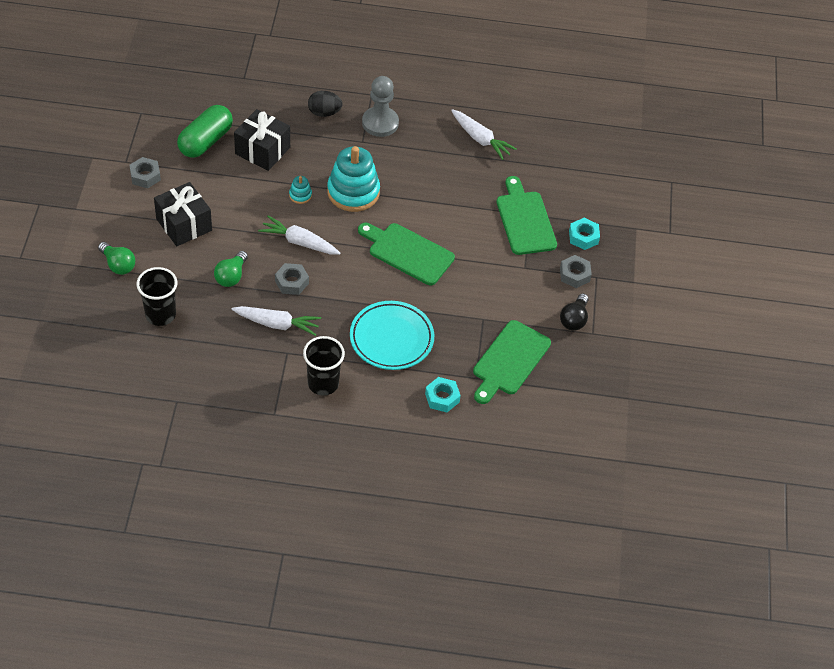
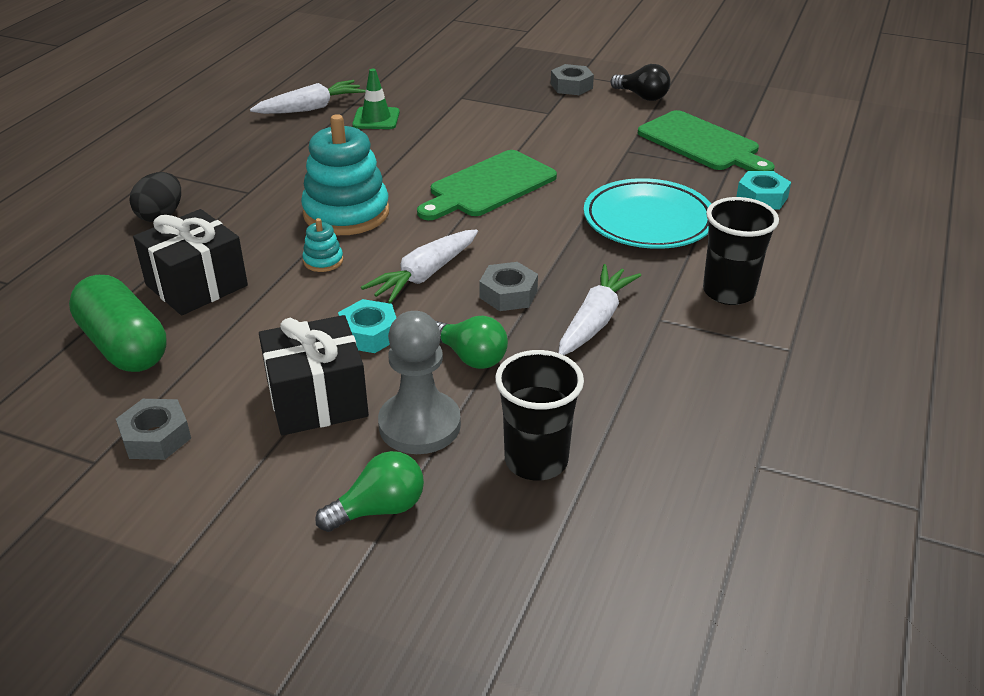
camera: 70 degrees left, 15 degrees down
(380, 123) = (222, 173): grey pawn -> grey pawn (419, 425)
(478, 176) = (376, 119): none -> green traffic cone
(525, 220) = (469, 101): green cutting board -> none
(583, 237) = (513, 73): turquoise nut -> turquoise nut (369, 334)

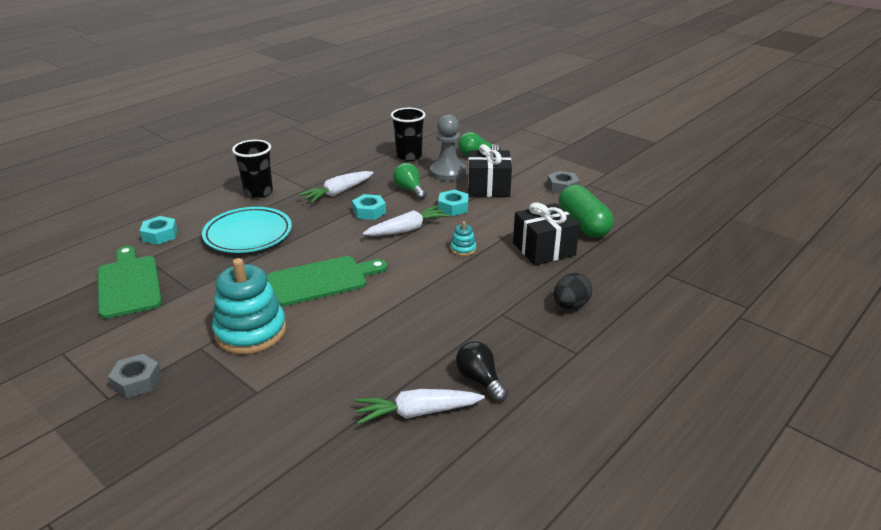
camera: 160 degrees left, 5 degrees down
(346, 213) = (434, 279): turquoise stacking toy -> turquoise stacking toy (250, 332)
(376, 119) = (360, 378): green traffic cone -> none
(508, 294) = (369, 212): grey nut -> turquoise nut
(642, 96) = (95, 348): black light bulb -> black light bulb (480, 380)

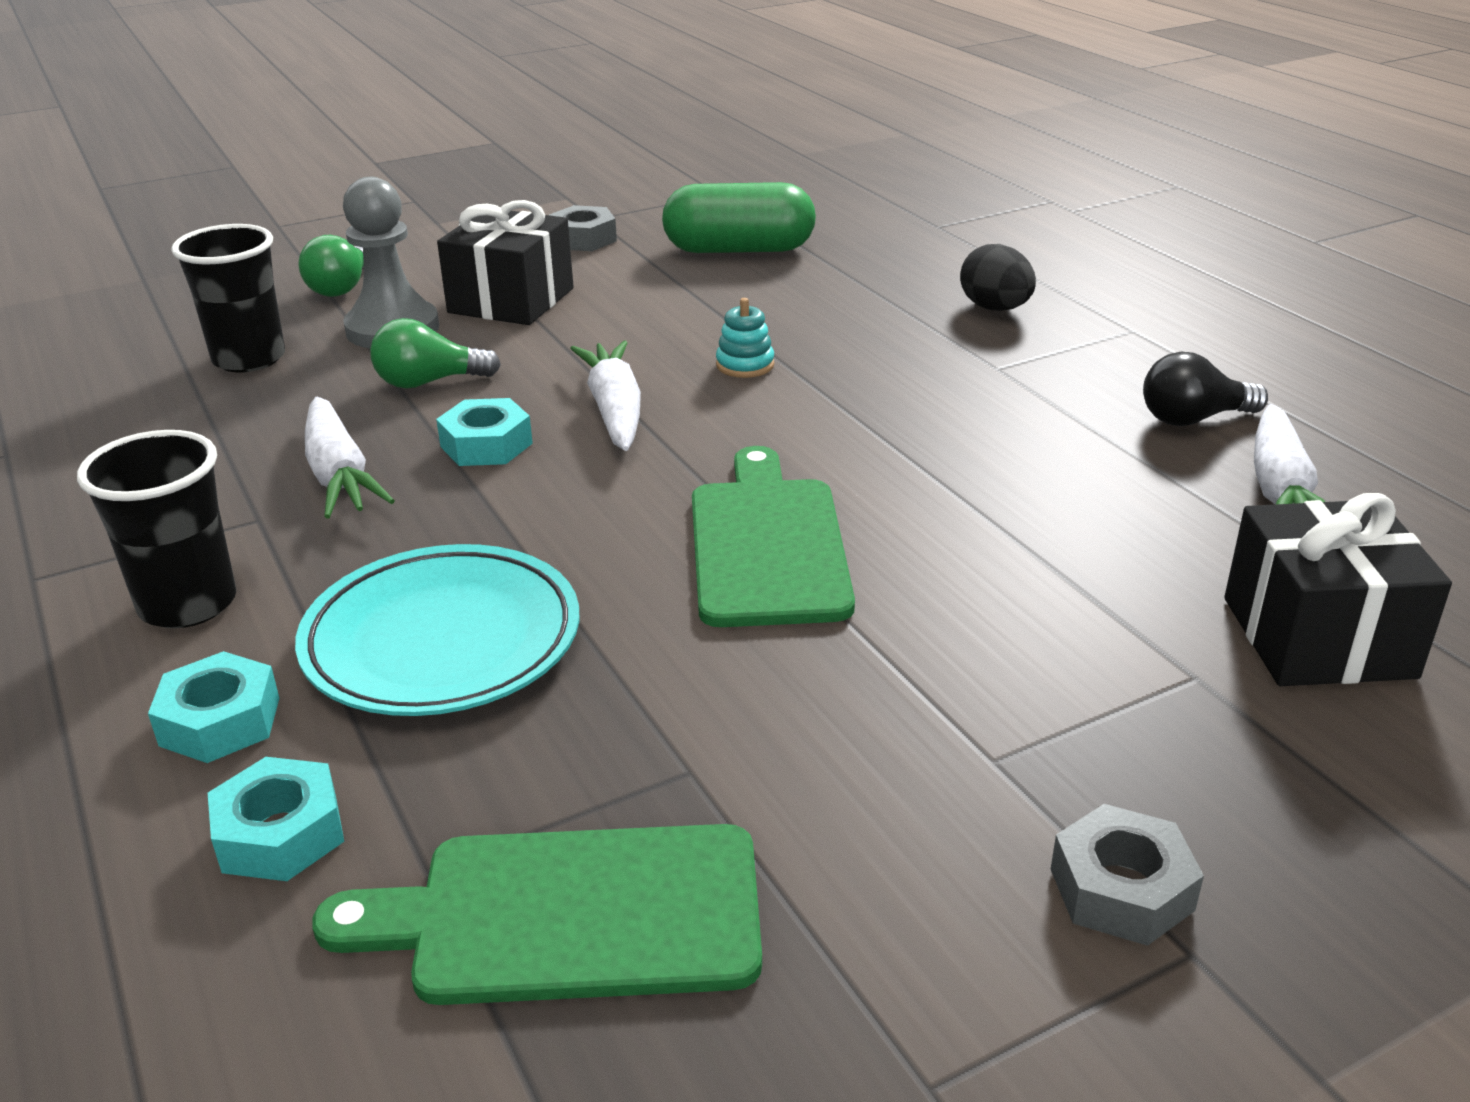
camera: 70 degrees left, 0 degrees up
(250, 332) = (949, 669): turquoise stacking toy -> none
(453, 207) = (562, 348): turquoise nut -> turquoise nut (220, 721)
(544, 249) = (799, 295): black gift -> black gift (1318, 637)

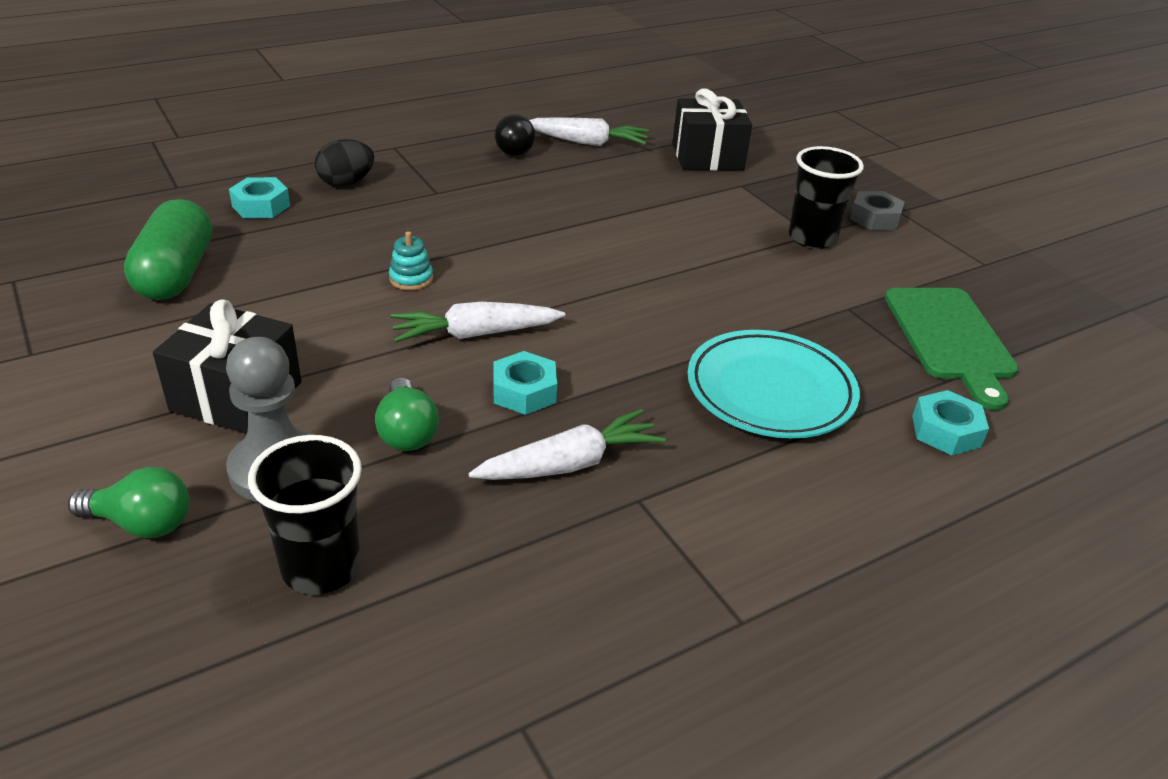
camera: 95 degrees left, 5 degrees up
(188, 604) = (757, 514): black cup -> black cup (812, 238)
(220, 721) = (871, 471): turquoise nut -> turquoise nut (261, 206)
(583, 239) = (91, 359): grey nut -> none
(767, 545) = (651, 280): green cutting board -> none

